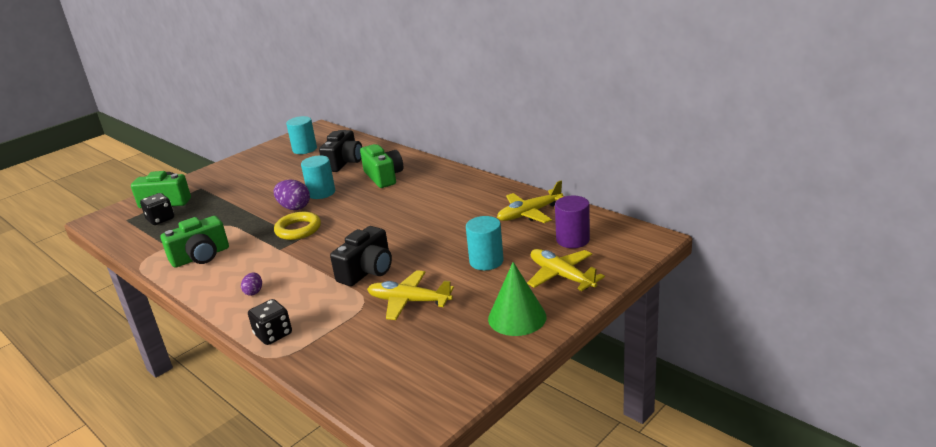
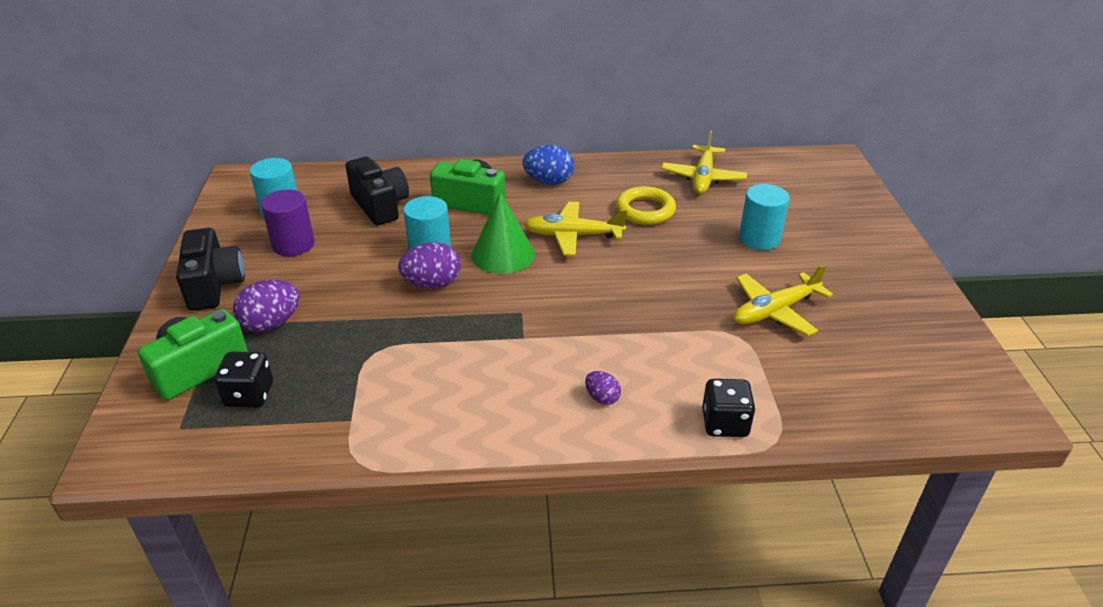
camera: 50 degrees left, 10 degrees up
(201, 256) = (435, 403): green camera -> none
(215, 196) = (271, 324): none -> purple egg
(298, 229) = (496, 305): yellow ring -> yellow ring (645, 210)
(367, 271) = (674, 306): black camera -> black camera (214, 285)
(440, 181) = (549, 181): none -> blue egg
(517, 317) = (882, 273): green cone -> green cone (503, 254)
(561, 276) = (840, 220): yellow plane -> yellow plane (573, 236)
(573, 240) = (785, 185): purple cylinder -> purple cylinder (293, 244)

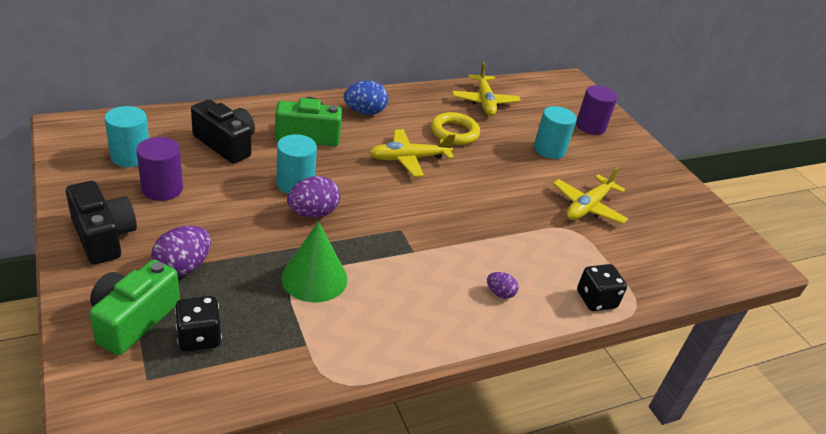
camera: 25 degrees left, 0 degrees up
(503, 254) = (359, 180): green cone -> green cone (314, 278)
(832, 215) = (590, 126): none -> purple cylinder

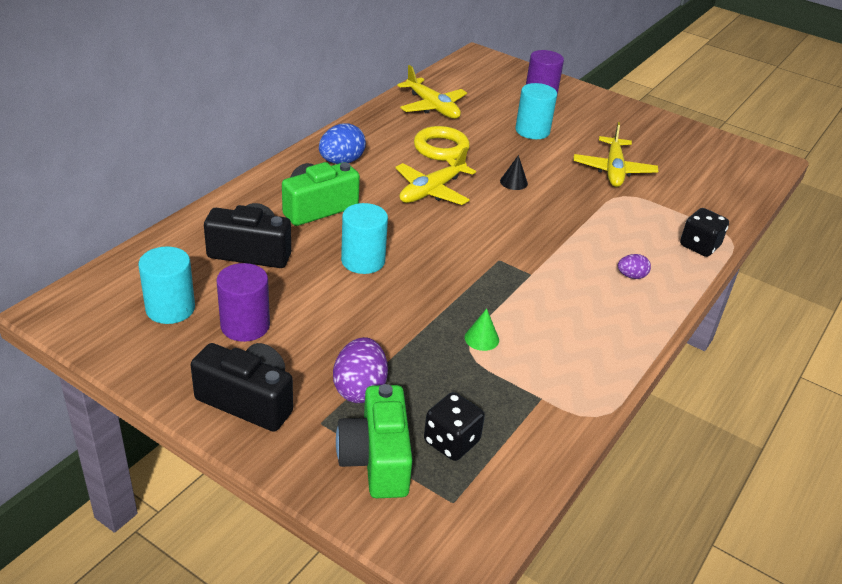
camera: 30 degrees left, 0 degrees up
(313, 213) = (411, 280): purple egg -> none
(314, 278) = (481, 338): green cone -> green cone, size x0.48
(484, 180) = (513, 182): none -> black cone

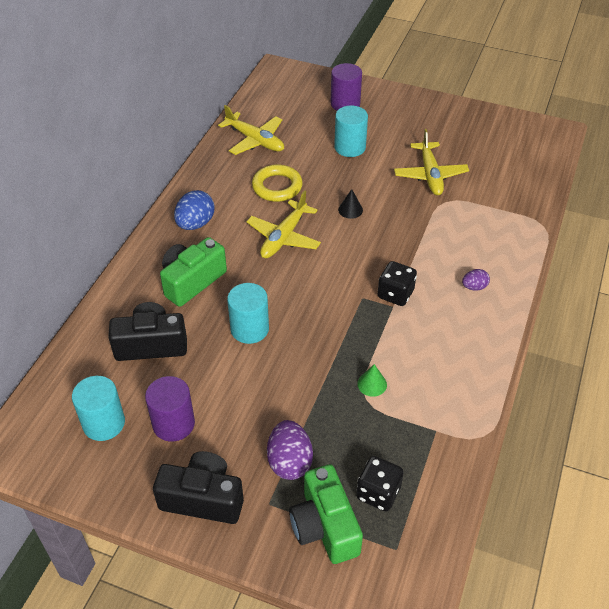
camera: 10 degrees left, 10 degrees up
(699, 246) = (520, 241): black dice -> black dice (395, 294)

